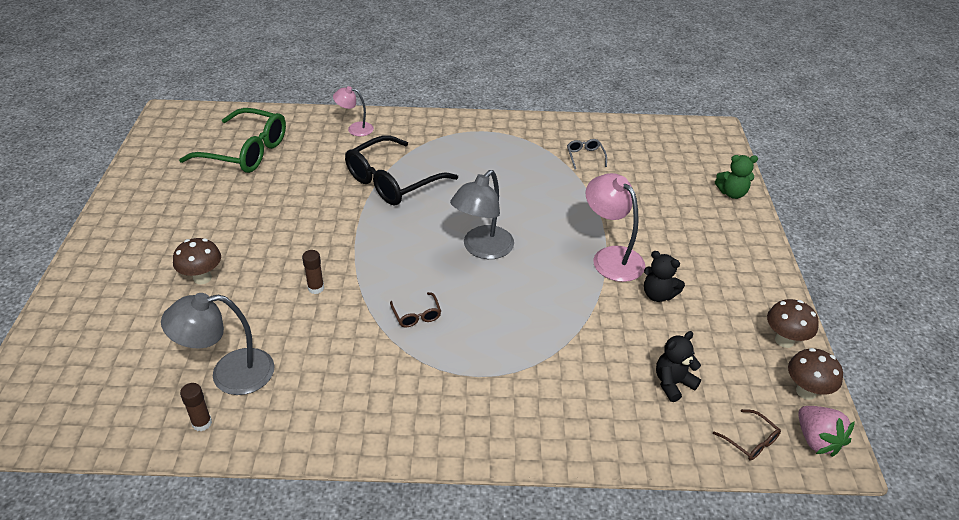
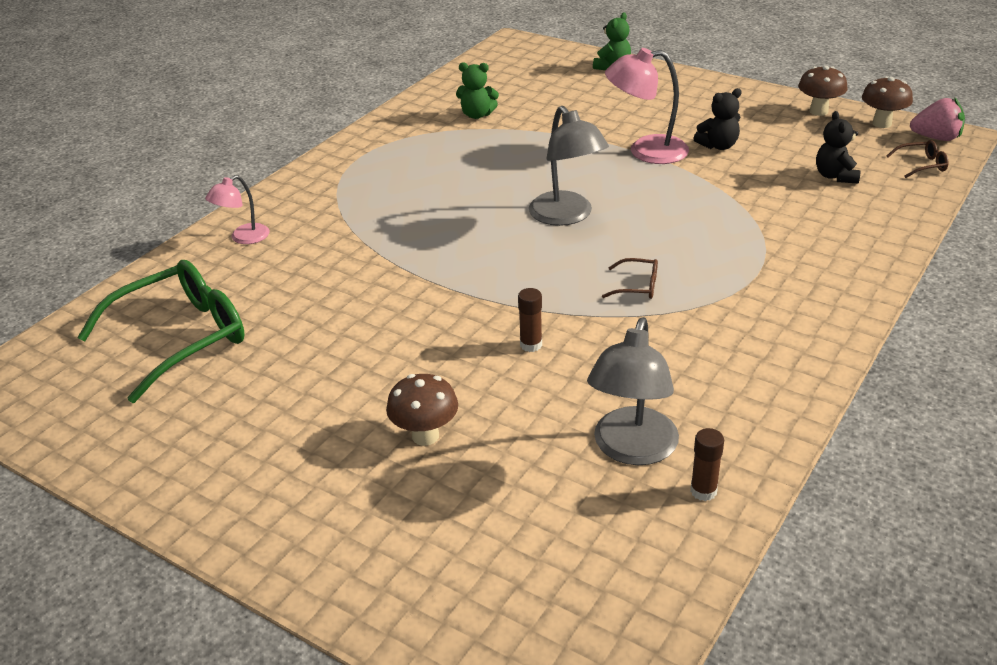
camera: 55 degrees left, 5 degrees down
(392, 182) = (385, 240): black glasses -> none
(585, 156) = (477, 115): grey glasses -> green teddy bear

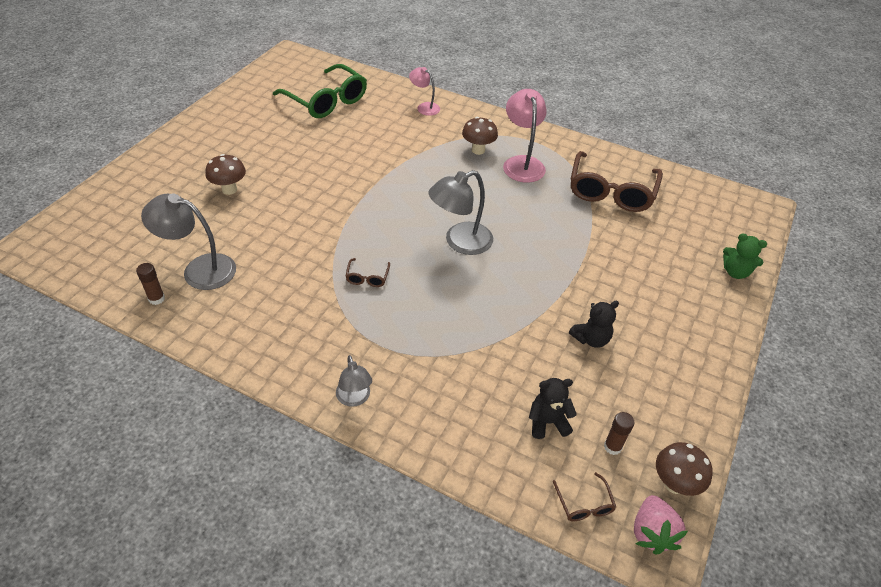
camera: 80 degrees right, 10 degrees up
(477, 115) = (611, 192): green teddy bear -> brown glasses
(531, 345) = (305, 227): brown glue stick -> brown glue stick (612, 447)
(646, 151) = (570, 289): pink lamp -> pink lamp (522, 163)
(718, 146) = (591, 339): black teddy bear -> black teddy bear turned 90 degrees counterclockwise
(818, 111) = (687, 428): brown mushroom -> brown mushroom (478, 150)
(843, 292) = (354, 398): none -> grey lamp

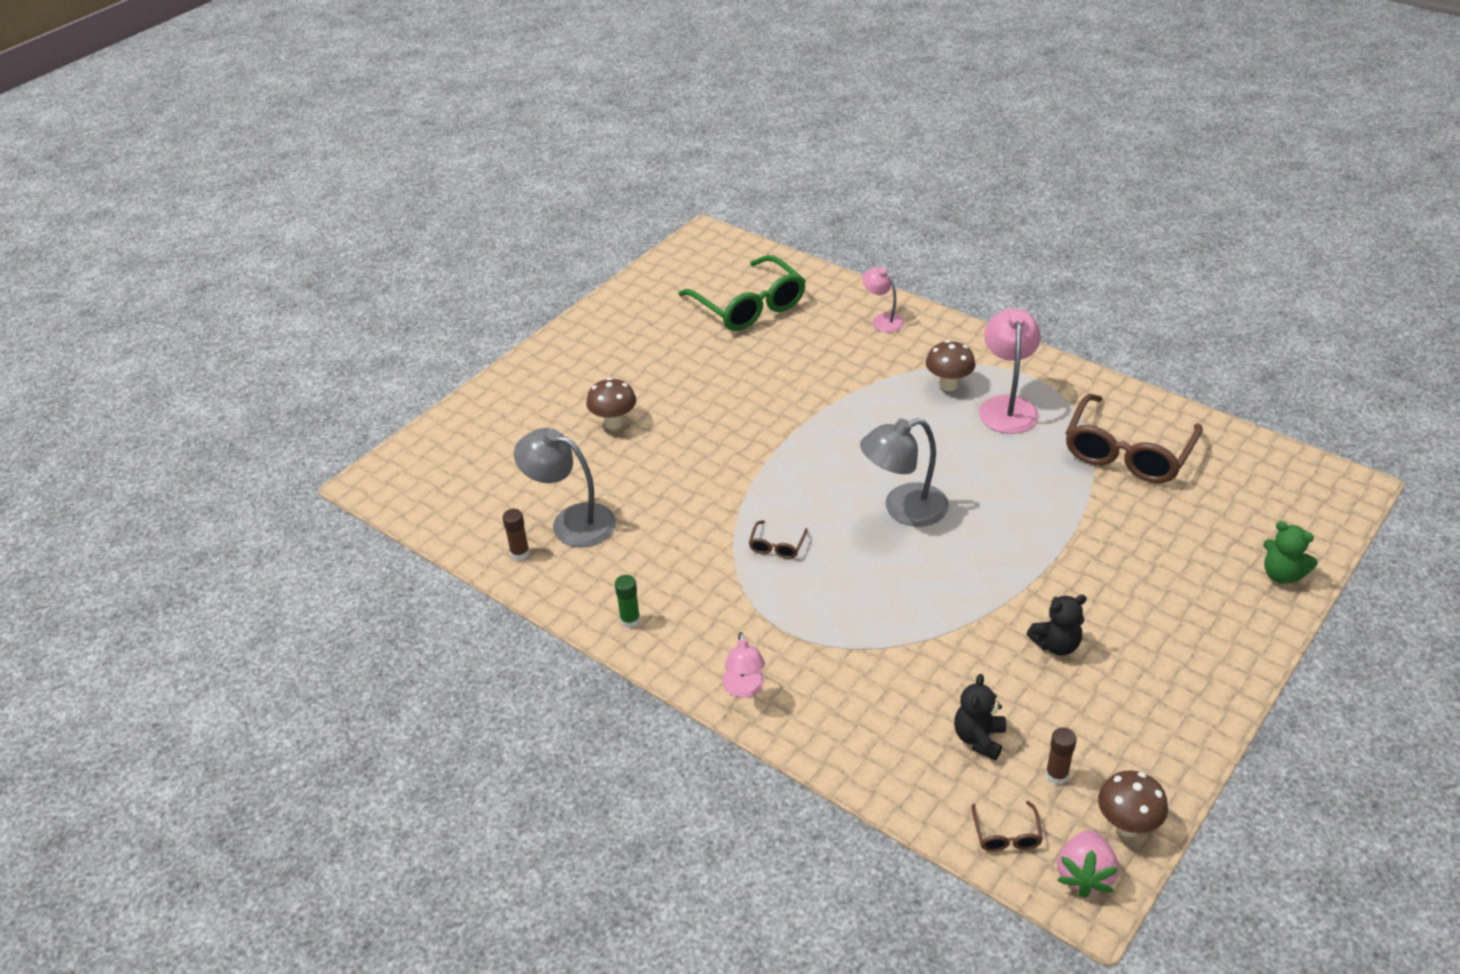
camera: 15 degrees right, 5 degrees down
(253, 348) = (630, 620): none -> green glue stick
(354, 398) = (744, 689): grey lamp -> pink lamp
(547, 422) = (979, 738): black teddy bear -> black teddy bear turned 75 degrees counterclockwise

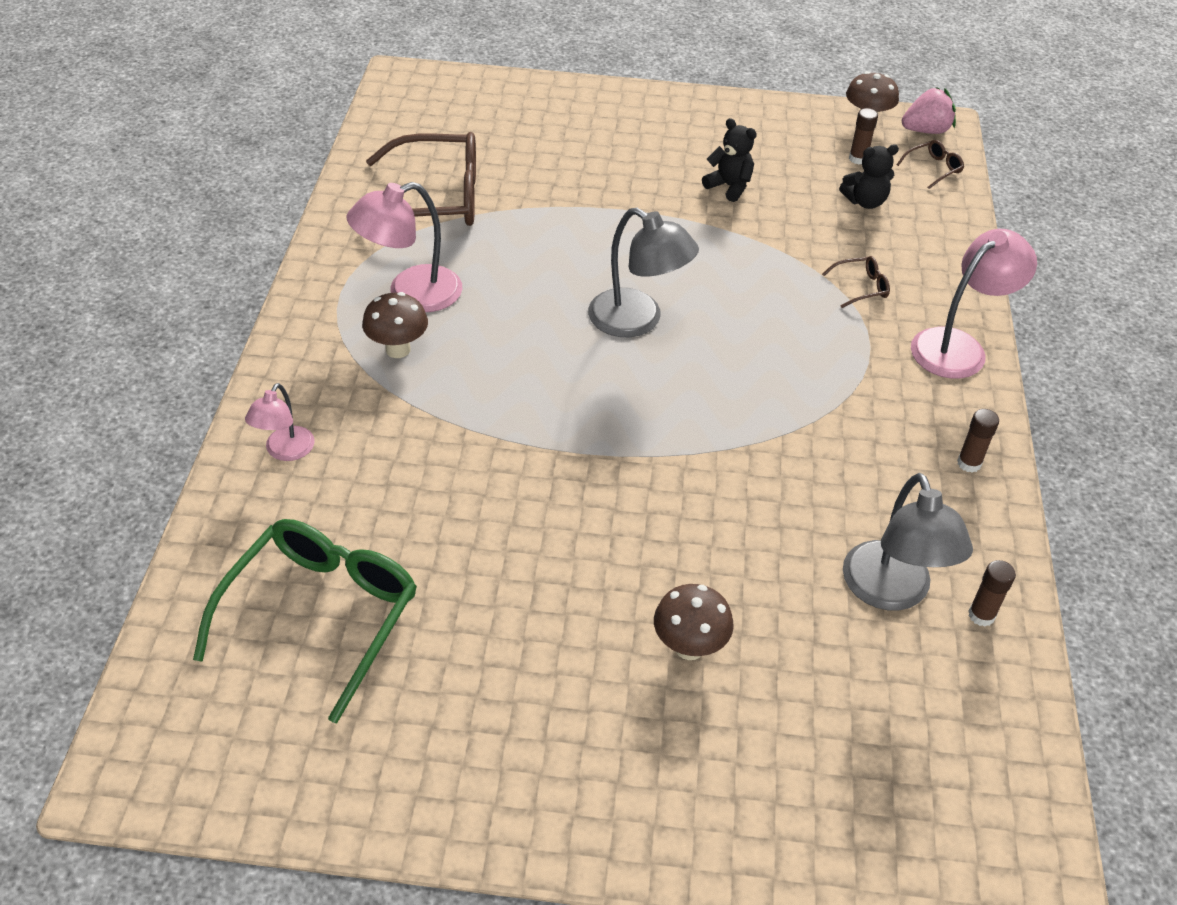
camera: 125 degrees left, 5 degrees up
(630, 620) = (969, 463): green glue stick -> brown glue stick
(744, 689) = (958, 346): pink lamp -> pink lamp, size x1.70
(777, 546) = (769, 394): brown glasses -> brown glasses (861, 287)
(1281, 574) = (544, 95): green teddy bear -> none

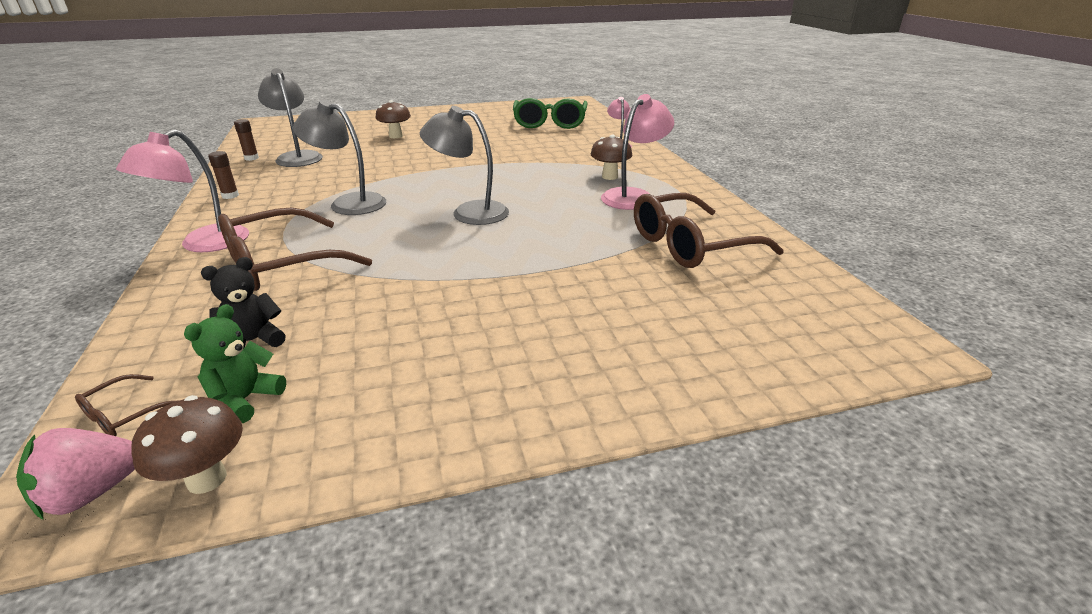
camera: 160 degrees right, 15 degrees down
(729, 186) = (423, 319): black teddy bear -> none
(791, 390) = (349, 203): none -> grey lamp
(858, 159) = (245, 399): brown glue stick -> green teddy bear
(861, 287) = (280, 264): brown glasses -> brown glasses, size x2.40

